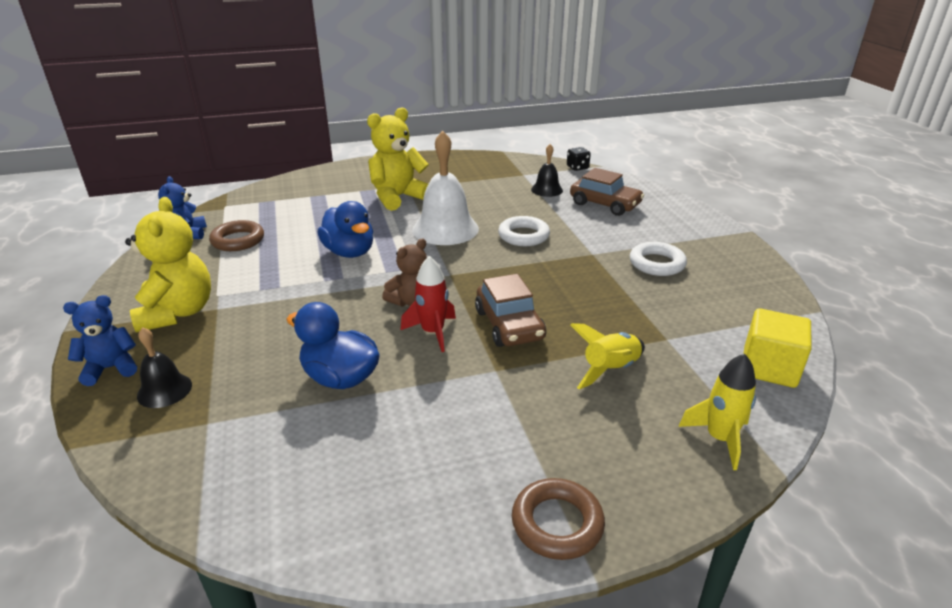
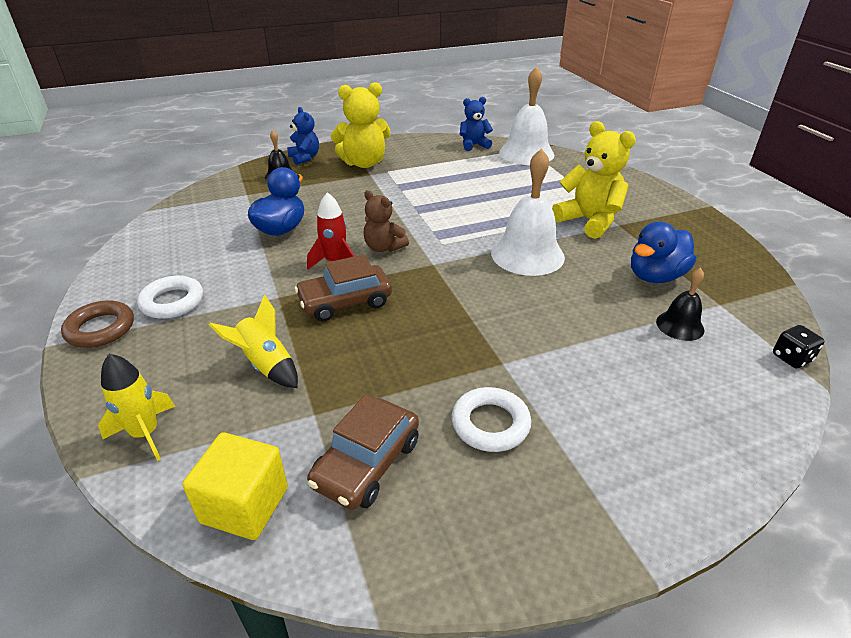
camera: 85 degrees right, 5 degrees up
(237, 207) = (526, 153): none -> white bell
(238, 240) = (469, 163): brown ring -> none
(349, 252) = (462, 210): blue duck -> blue duck (655, 276)
(523, 236) = (531, 307): white ring -> white ring (172, 302)
(605, 204) = (663, 382): brown car -> brown car (366, 463)

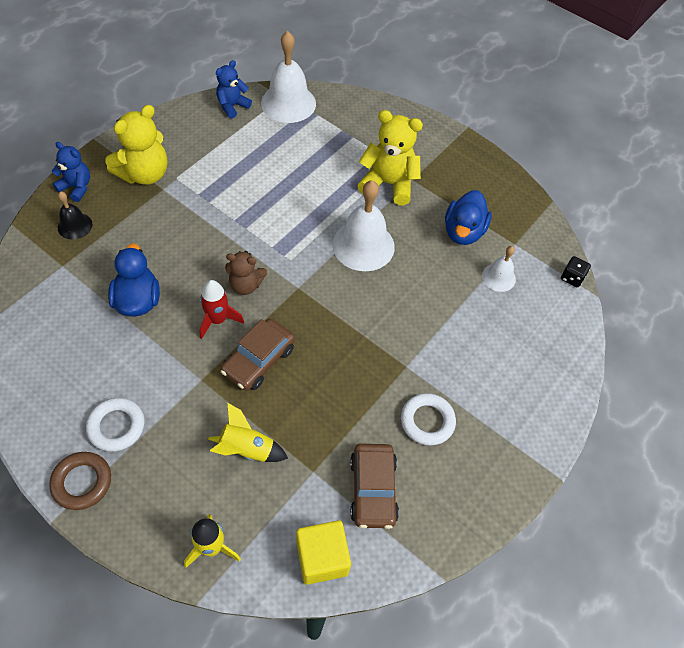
camera: 35 degrees left, 20 degrees up
(680, 325) = (498, 277): black bell -> white bell

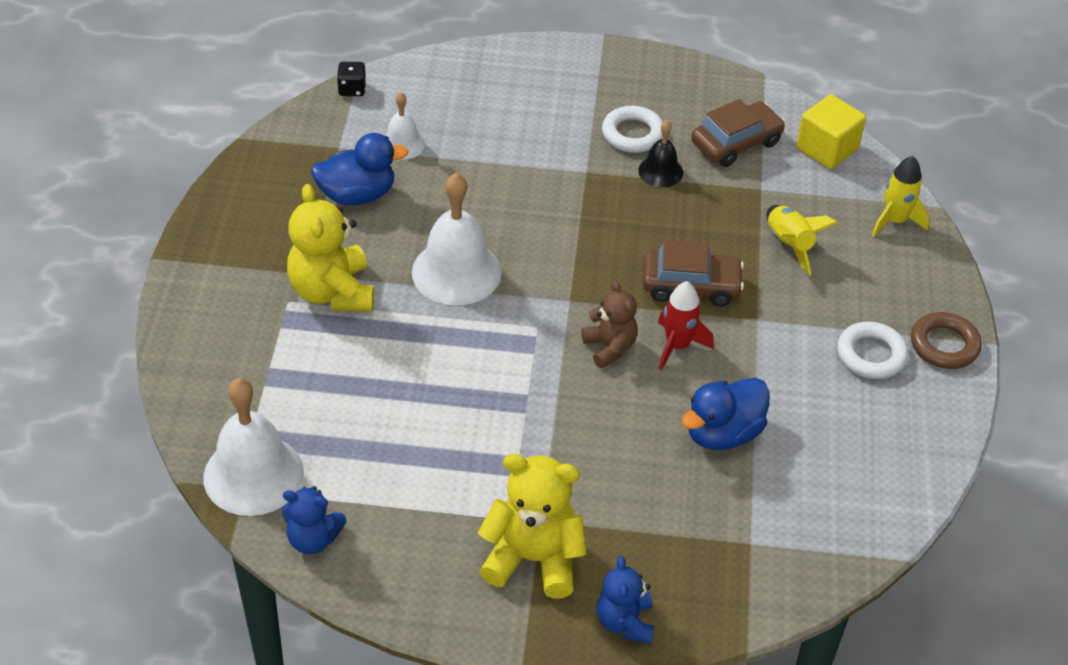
camera: 120 degrees left, 10 degrees down
(75, 226) = (685, 575): black bell -> black bell (660, 171)

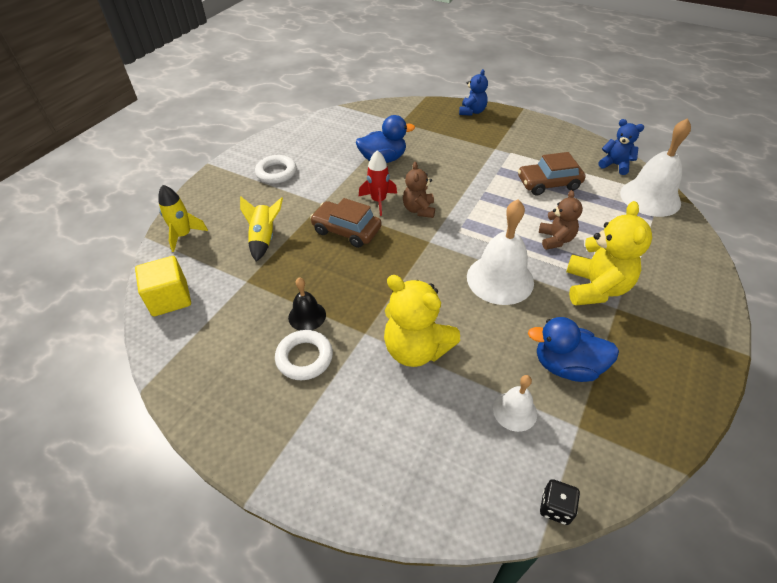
camera: 155 degrees left, 0 degrees up
(395, 351) = (555, 239): none -> brown teddy bear
(533, 559) = (504, 137): yellow teddy bear -> yellow teddy bear (416, 349)
(736, 143) = (230, 324): brown car -> brown car (548, 183)
(944, 345) = (234, 168): brown ring -> none

